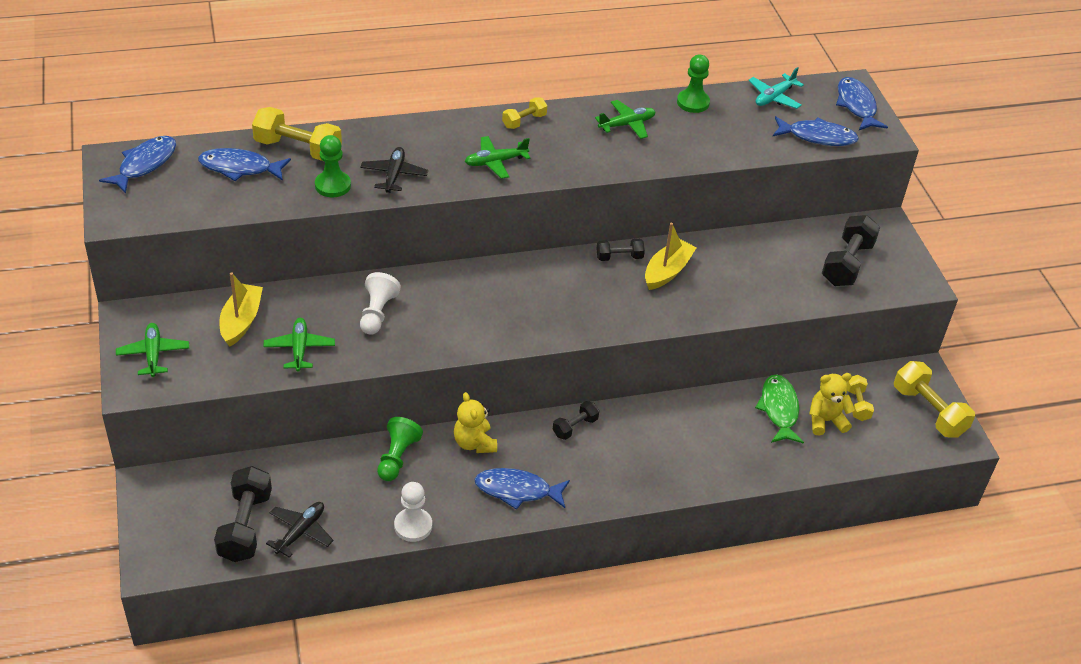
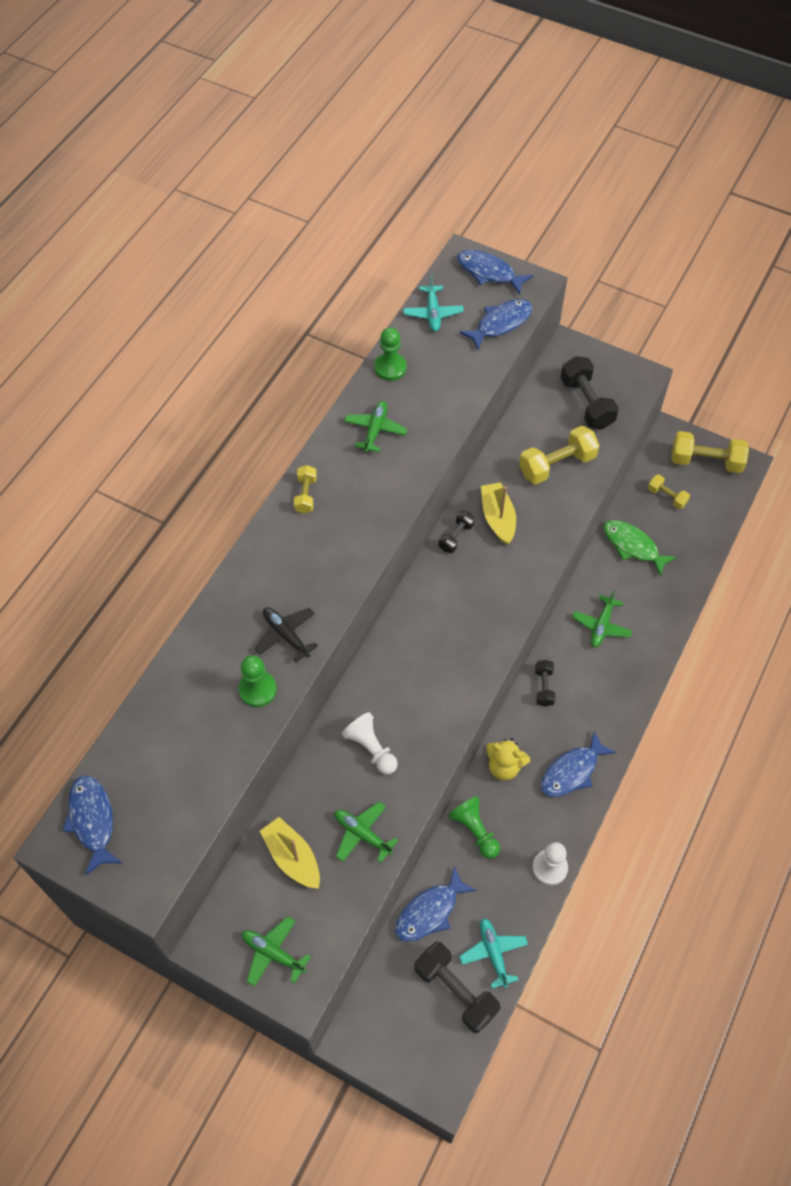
camera: 45 degrees left, 15 degrees up
(240, 168) = (169, 746): blue fish -> blue fish (430, 911)
(298, 149) = (186, 684): yellow dumbbell -> yellow dumbbell (557, 465)
(300, 532) = (493, 953): black plane -> turquoise plane
(495, 162) = (337, 551): green plane -> green plane (601, 626)
(825, 421) = (665, 527): yellow teddy bear -> none

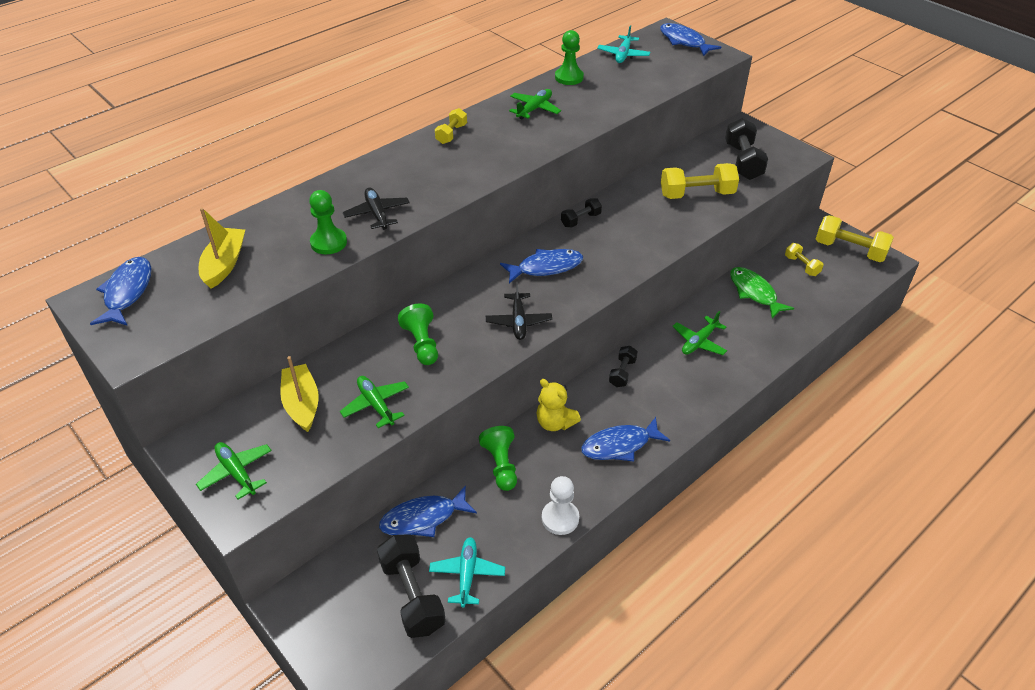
camera: 20 degrees right, 15 degrees down
(371, 748) = (422, 344): white pawn -> green pawn
(450, 690) = (518, 321): none -> black plane
(498, 518) = (625, 216): yellow boat -> yellow boat (224, 264)
(500, 324) = (678, 70): blue fish -> blue fish (546, 267)

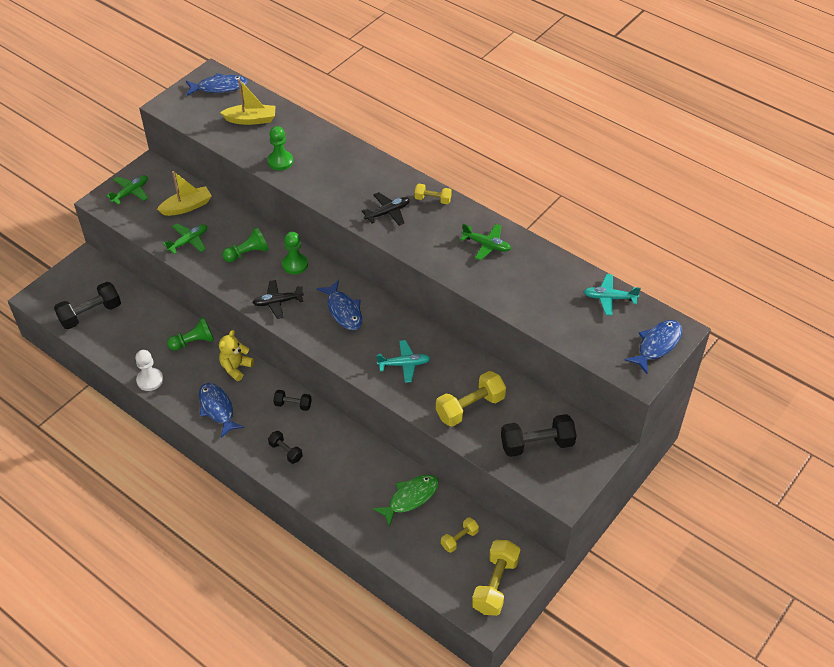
camera: 80 degrees right, 5 degrees up
(377, 214) = (317, 178): black plane -> black plane (388, 213)
(423, 518) = (147, 308): blue fish -> none
(467, 574) = (105, 338): turquoise plane -> turquoise plane (404, 364)
(569, 77) = (550, 262): green pawn -> green pawn (295, 264)
(580, 220) = (411, 326): black dumbbell -> black dumbbell (285, 451)
(697, 194) = (470, 407): yellow dumbbell -> yellow dumbbell turned 75 degrees clockwise
(699, 342) = (337, 456): green plane -> none

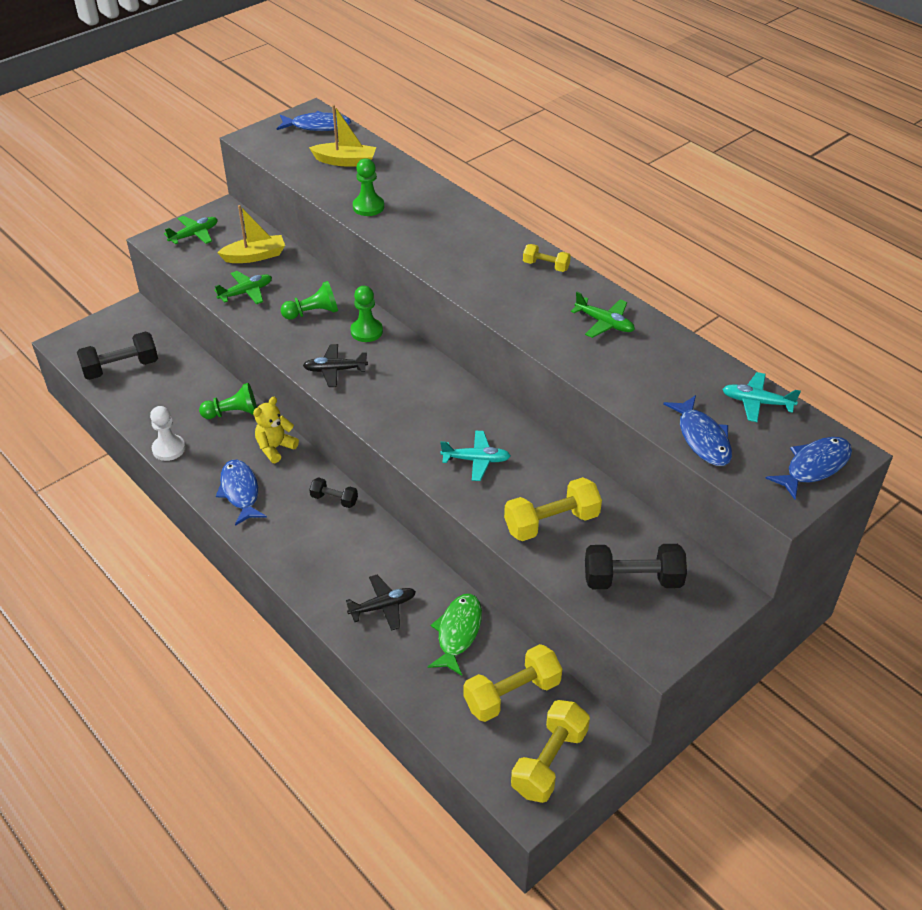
camera: 10 degrees right, 5 degrees down
(285, 451) = (311, 553): black dumbbell -> none
(343, 311) = (414, 389): blue fish -> blue fish (702, 438)
(388, 213) = (486, 274): black plane -> black plane (383, 606)
(410, 498) = (458, 632): green fish -> green fish turned 45 degrees counterclockwise
(459, 539) = (512, 694): yellow dumbbell -> yellow dumbbell, size x1.80

